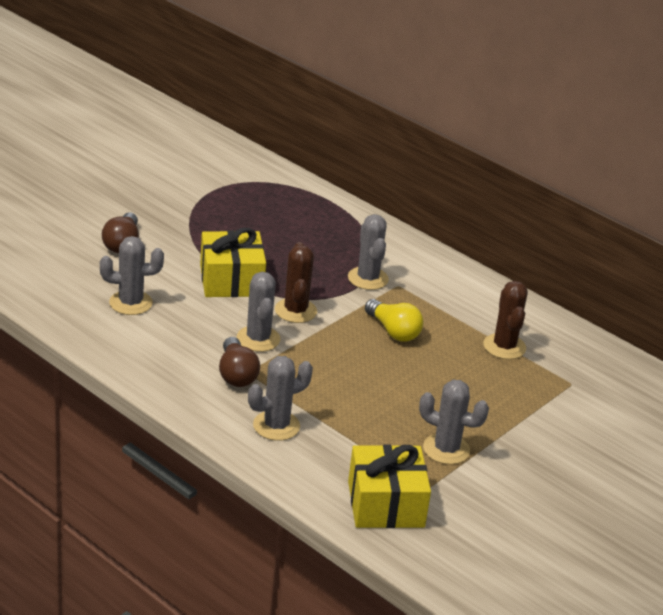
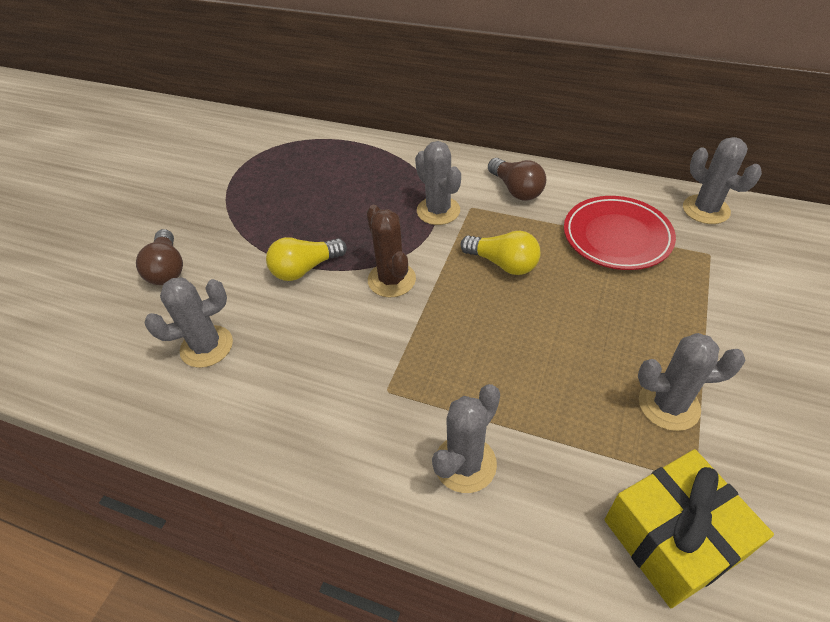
camera: 15 degrees left, 15 degrees up
(231, 280) = (305, 269): yellow gift -> yellow light bulb
(236, 374) = (376, 401): brown light bulb -> brown light bulb (516, 189)
(258, 339) = (373, 335): grey cactus -> grey cactus (706, 209)
(504, 347) = (616, 237): brown cactus -> red plate

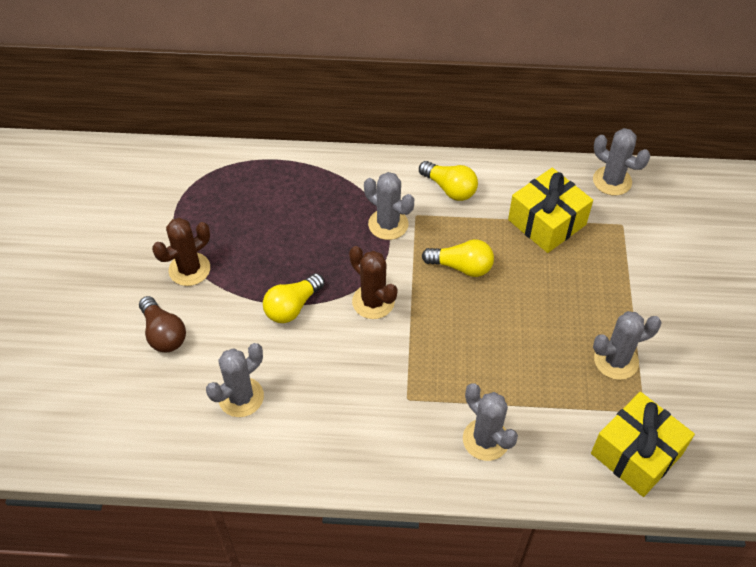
camera: 20 degrees left, 5 degrees up
(224, 217) = (189, 269): none -> brown cactus
(465, 464) = (485, 439): grey cactus -> grey cactus turned 60 degrees counterclockwise
(516, 189) = (450, 189): brown light bulb -> yellow light bulb
(616, 237) = (547, 222): red plate -> yellow gift

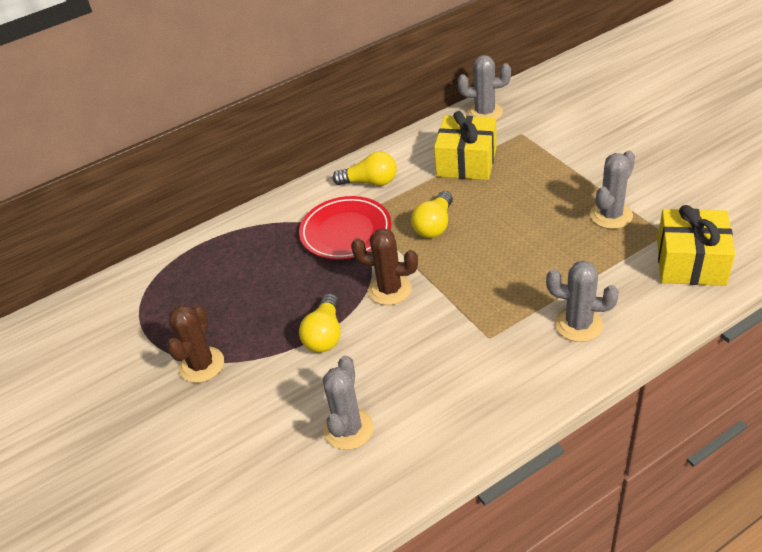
camera: 30 degrees left, 10 degrees down
(163, 334) = (226, 428): brown light bulb -> none
(388, 224) = (346, 232): grey cactus -> red plate
(461, 267) = (434, 225): yellow light bulb -> yellow light bulb turned 135 degrees clockwise

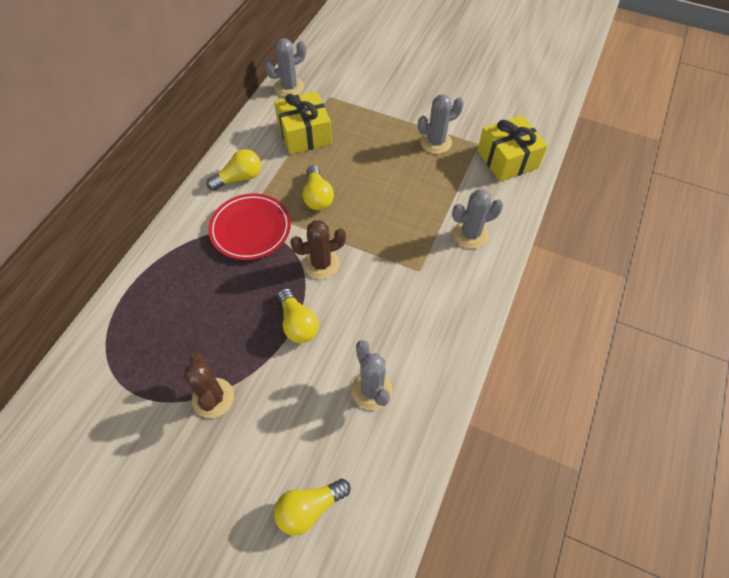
camera: 40 degrees left, 15 degrees up
(209, 504) = (309, 508): none -> yellow light bulb
(611, 215) = (436, 142): grey cactus -> grey cactus turned 60 degrees clockwise

